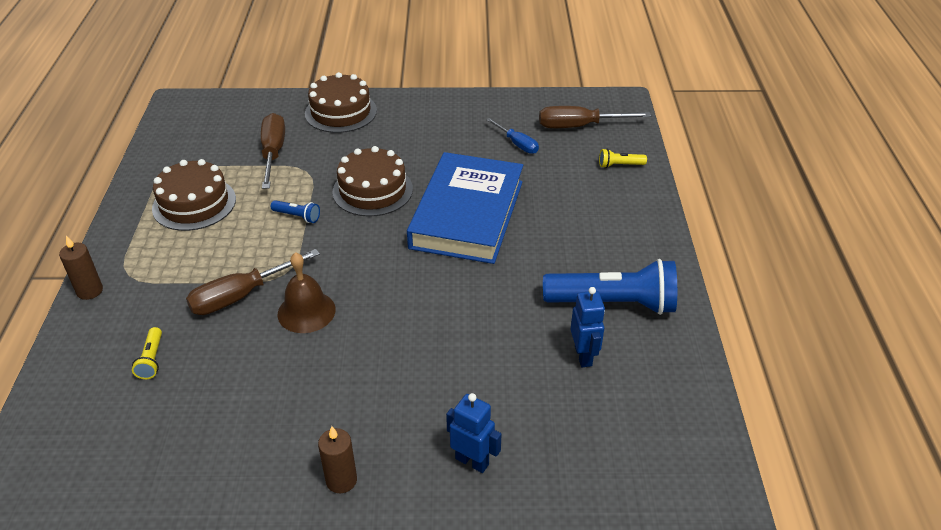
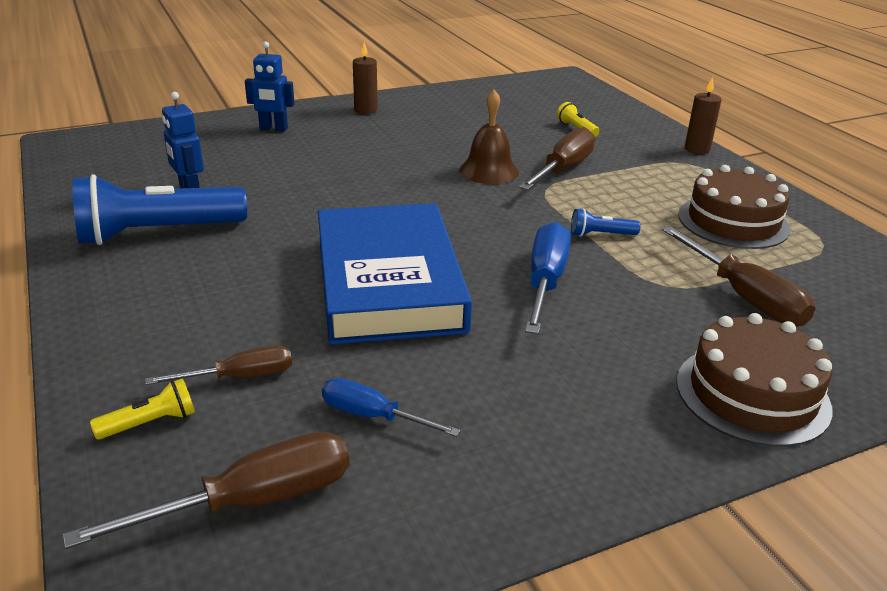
camera: 155 degrees right, 10 degrees down
(372, 190) = (545, 282): brown cake -> blue screwdriver
(574, 176) = (240, 377): none -> brown screwdriver

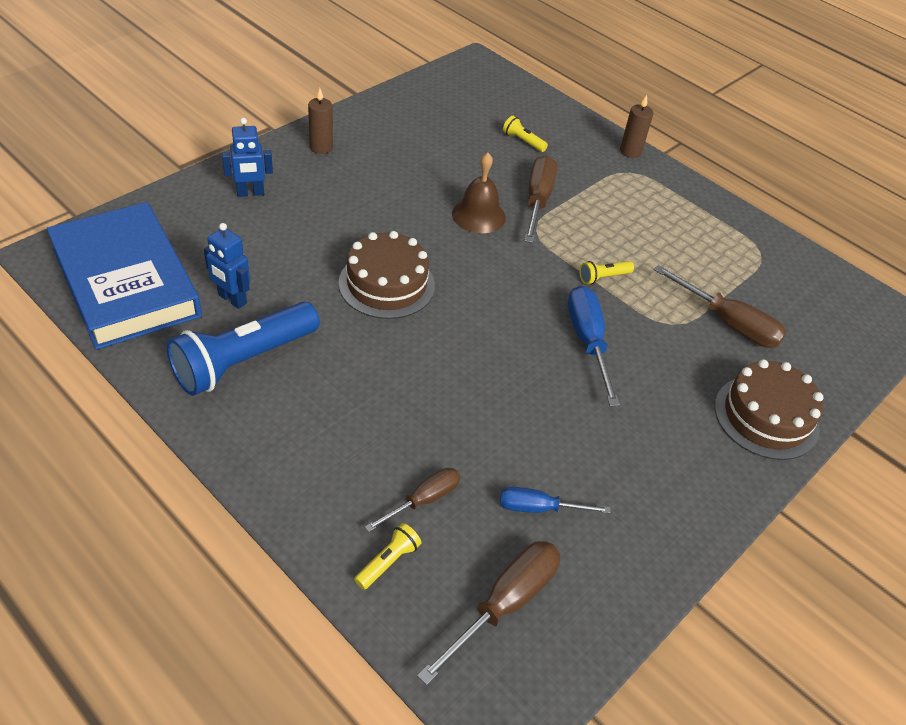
camera: 25 degrees left, 15 degrees up
(389, 282) = (473, 372): blue book -> blue book (126, 282)
(600, 234) = (603, 277): blue flashlight -> yellow flashlight
(733, 222) = (691, 240): brown cake -> brown cake (386, 284)

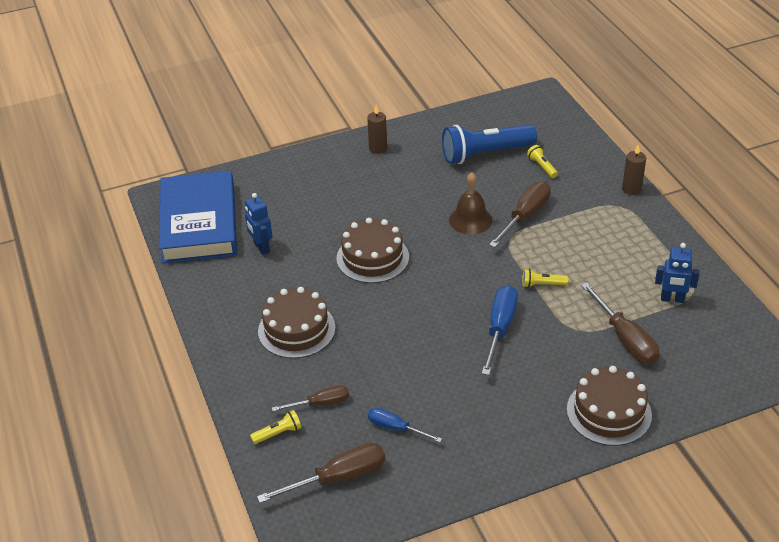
camera: 30 degrees right, 5 degrees down
(243, 361) = (249, 289): blue flashlight -> blue flashlight (485, 154)
(250, 193) = (309, 175): blue robot -> blue robot (672, 299)
(337, 402) = (296, 329): none -> brown cake

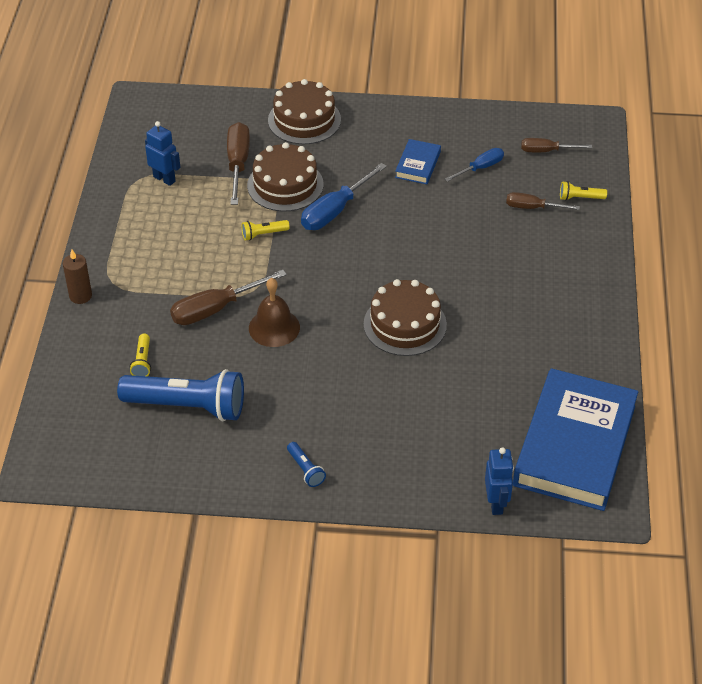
camera: 155 degrees left, 5 degrees up
(261, 248) = (516, 383): blue robot -> blue robot (496, 503)
(296, 329) = (522, 279): brown cake -> brown cake (285, 185)
(338, 478) = (546, 151): brown screwdriver -> brown screwdriver, size x0.62
(378, 148) = (305, 470): brown candle -> blue flashlight
(395, 428) = (480, 168): blue screwdriver -> blue screwdriver turned 90 degrees counterclockwise
(459, 406) = (418, 165): none -> blue book
(542, 284) = (263, 234): yellow flashlight -> yellow flashlight turned 135 degrees clockwise

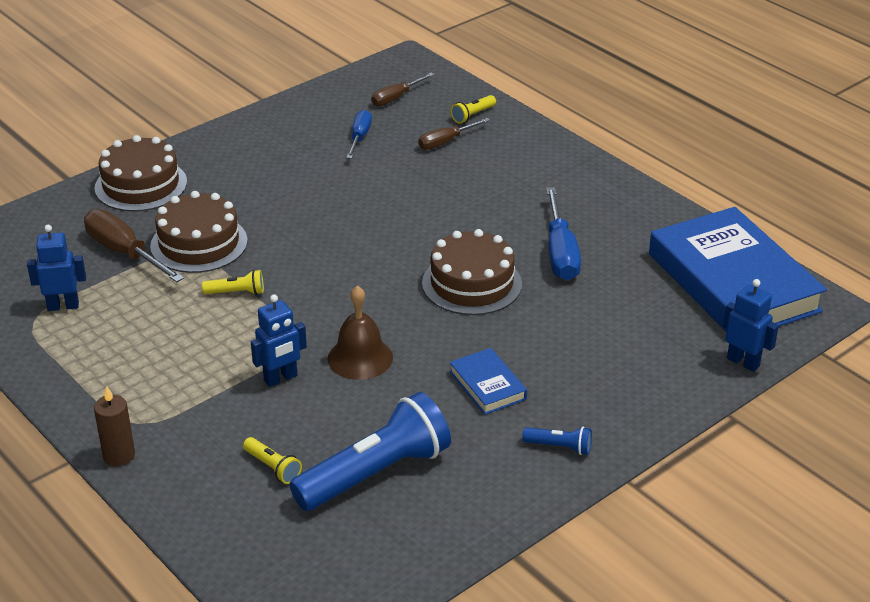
camera: 45 degrees left, 10 degrees down
(215, 309) = (281, 378): brown screwdriver -> blue robot
(263, 234) = (236, 292): yellow flashlight -> yellow flashlight turned 120 degrees counterclockwise
(335, 211) = (278, 237): blue screwdriver -> blue screwdriver (560, 253)
(418, 165) = (301, 163): blue book -> blue book (487, 385)

